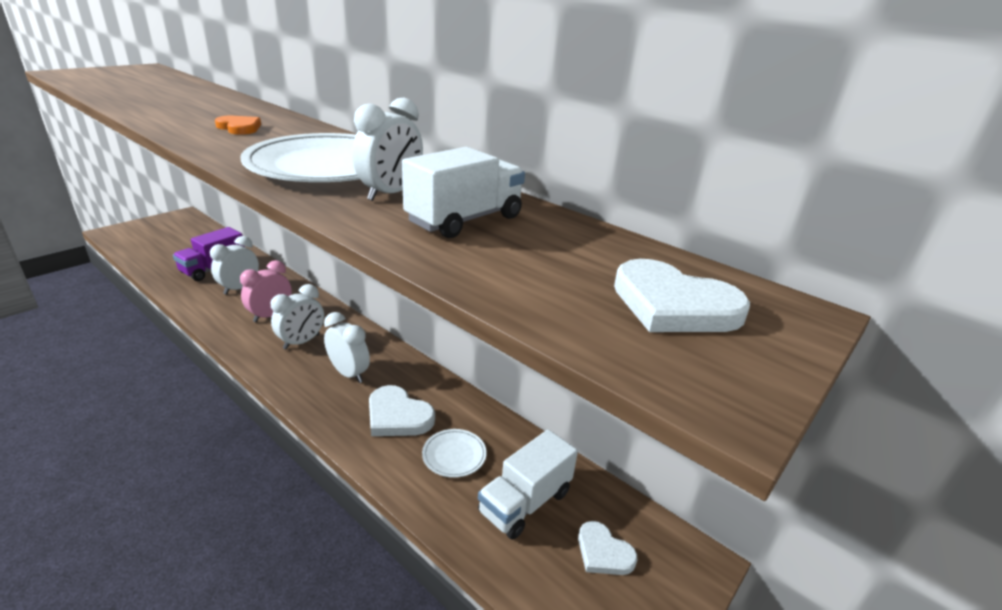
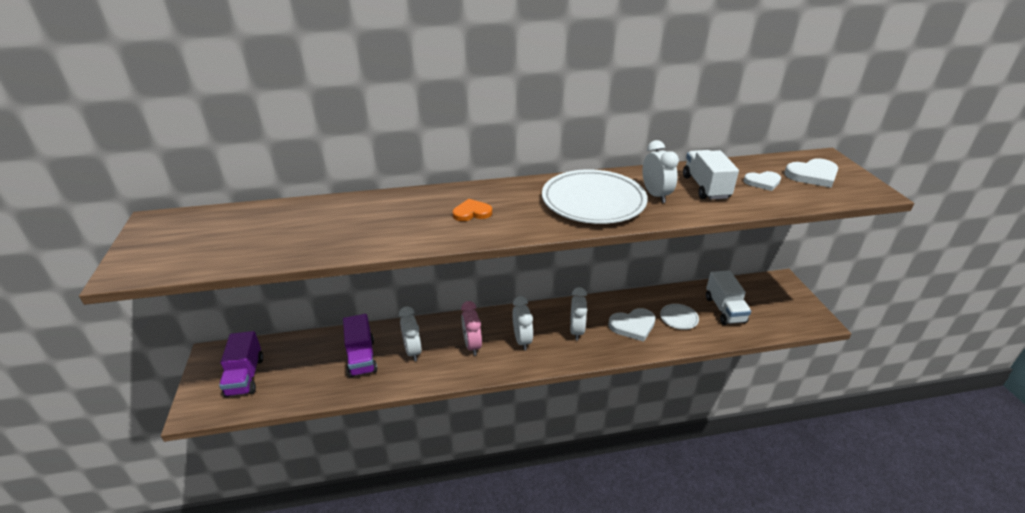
camera: 50 degrees left, 5 degrees up
(162, 234) = (245, 376): none -> purple truck
(349, 373) = (576, 331): white clock -> white clock turned 105 degrees clockwise
(603, 552) = (765, 301): white heart -> white heart (762, 182)

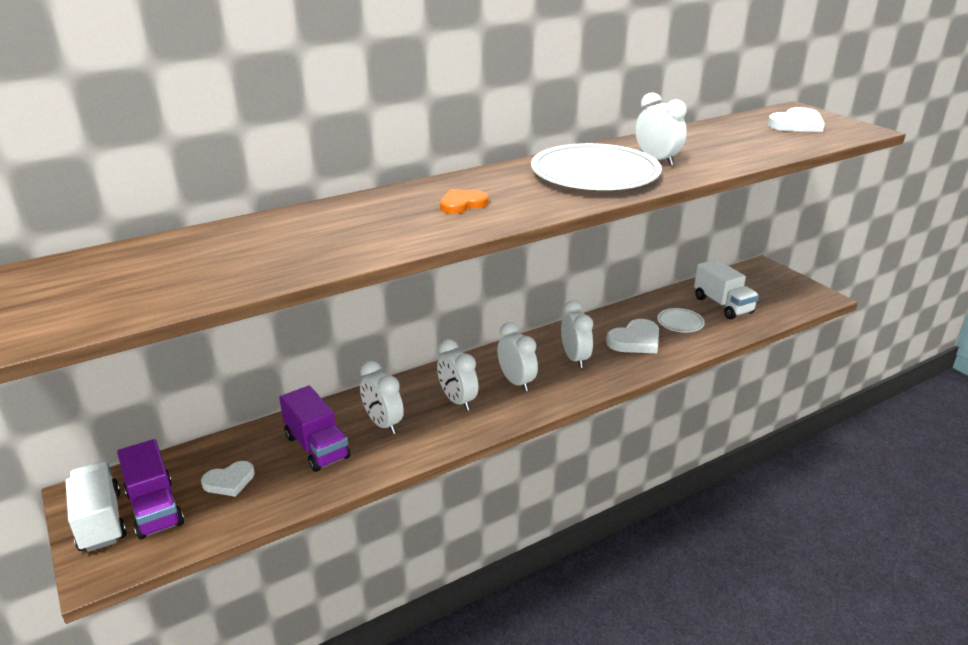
camera: 20 degrees left, 5 degrees down
(472, 345) = (457, 401): pink clock -> white clock
(705, 187) = (702, 147): white truck -> white truck (100, 521)
(762, 182) = (754, 136): white heart -> white heart (229, 481)

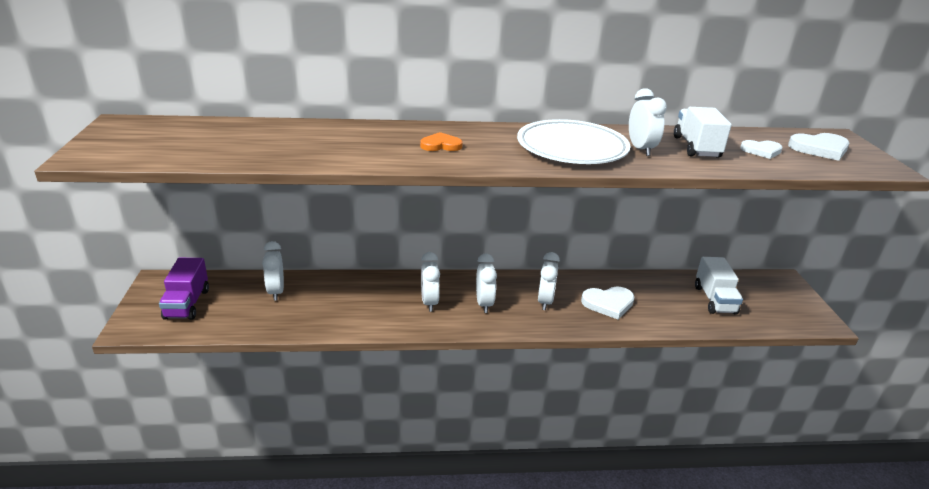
camera: 25 degrees right, 0 degrees up
(100, 521) = (153, 300): white truck -> white truck (696, 147)
(229, 481) = (241, 303): white heart -> white heart (761, 151)
(317, 447) = (310, 301): purple truck -> none
(383, 424) = (365, 300): white clock -> white clock (276, 292)
(680, 323) = (661, 302): white plate -> none

